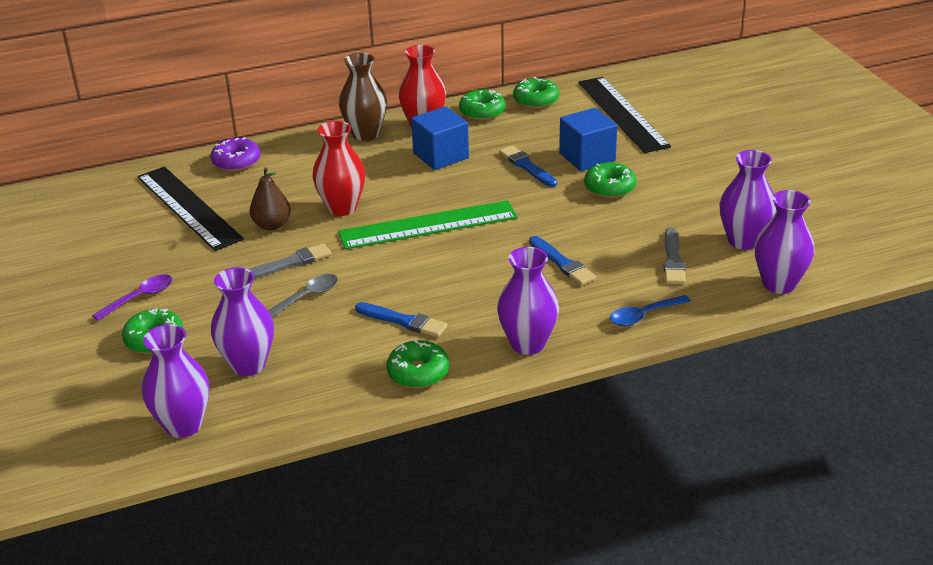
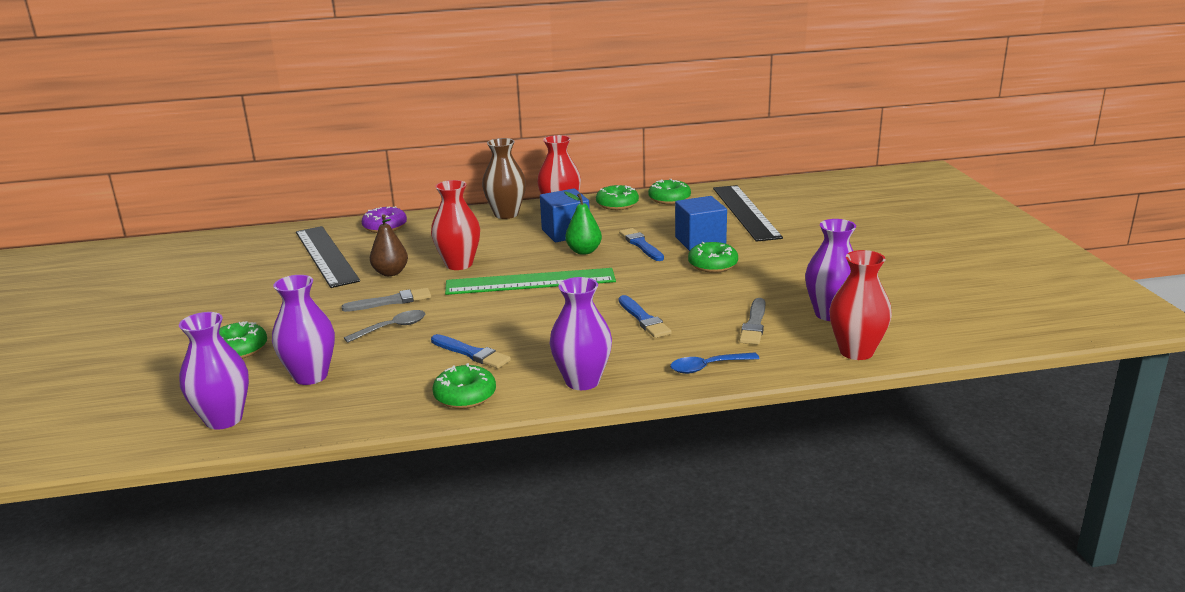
camera: 10 degrees right, 10 degrees down
(140, 297) = (246, 317): purple spoon -> none
(469, 180) = (584, 251): none -> green pear
(779, 284) = (856, 351): purple vase -> red vase

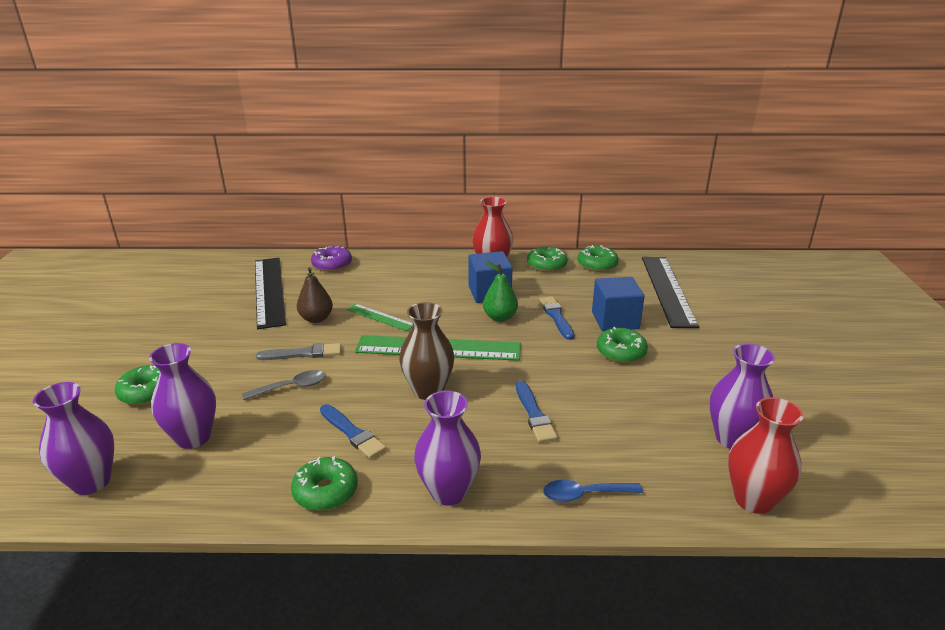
camera: 10 degrees right, 5 degrees up
(459, 264) = (380, 317): red vase -> green ruler
(506, 214) = (442, 264): brown vase -> brown vase (428, 390)
(754, 324) = (647, 440): grey brush -> none

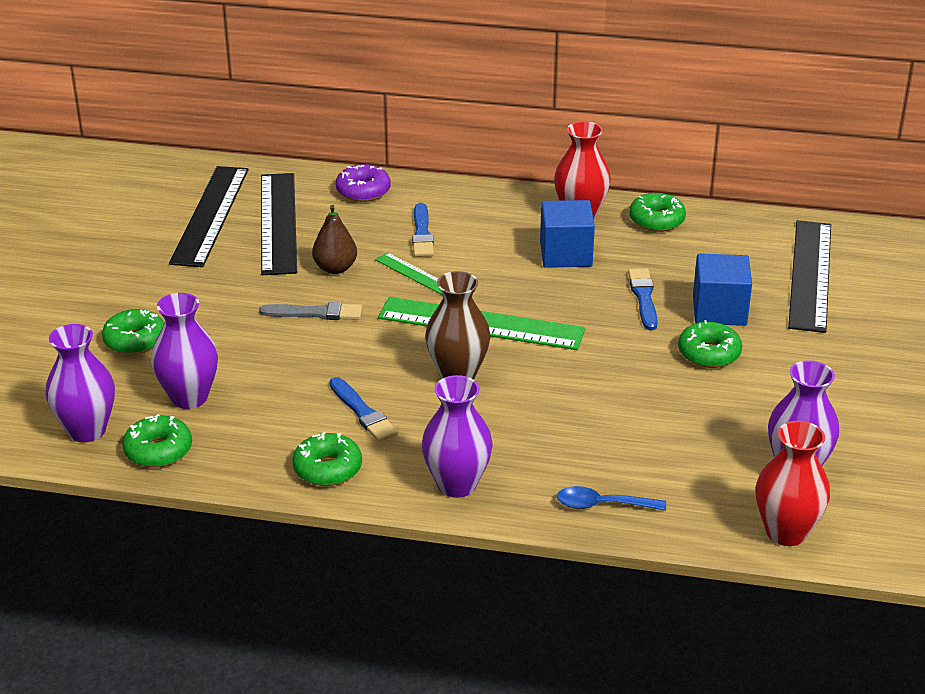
camera: 10 degrees right, 5 degrees up
(215, 290) = (210, 215): none -> black ruler
(291, 387) = (299, 353): grey spoon -> none
(500, 317) = (569, 291): green pear -> none
(534, 414) = (575, 416): blue brush -> blue brush (422, 234)
(597, 265) = (728, 227): green donut -> green donut (158, 450)

